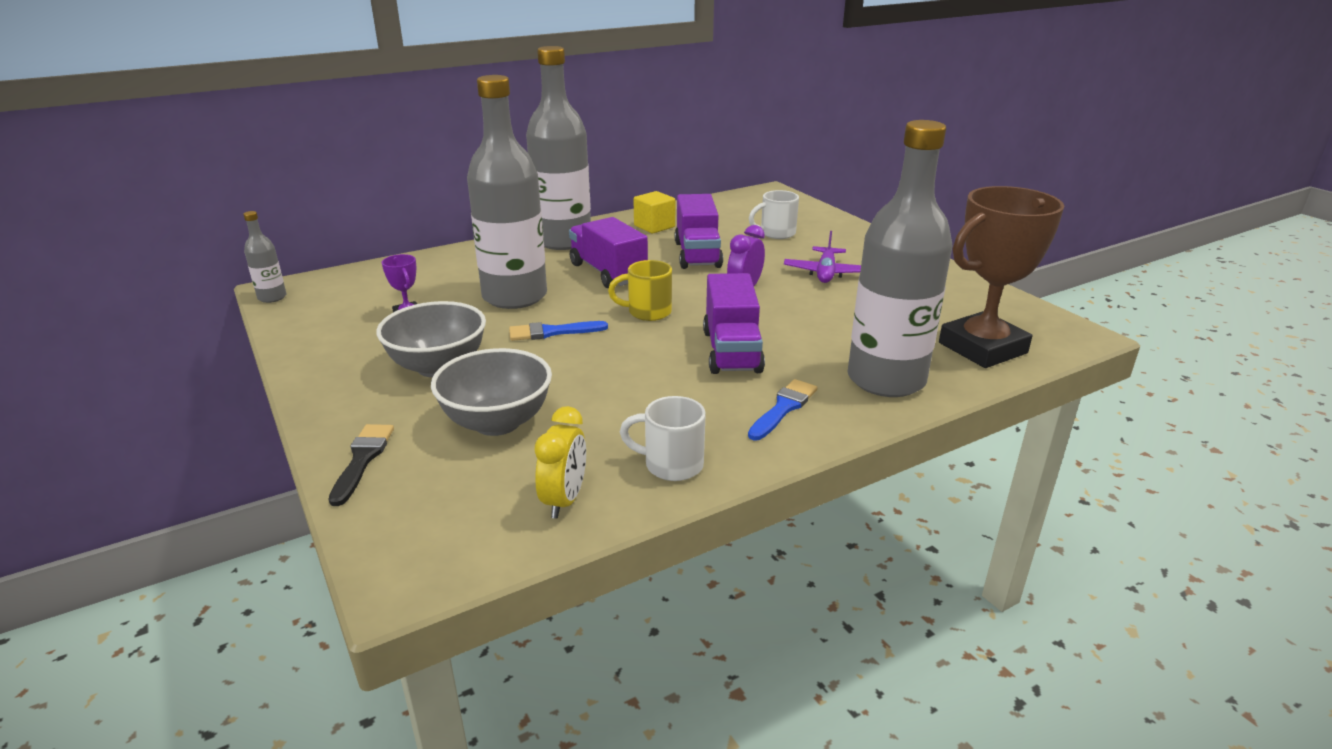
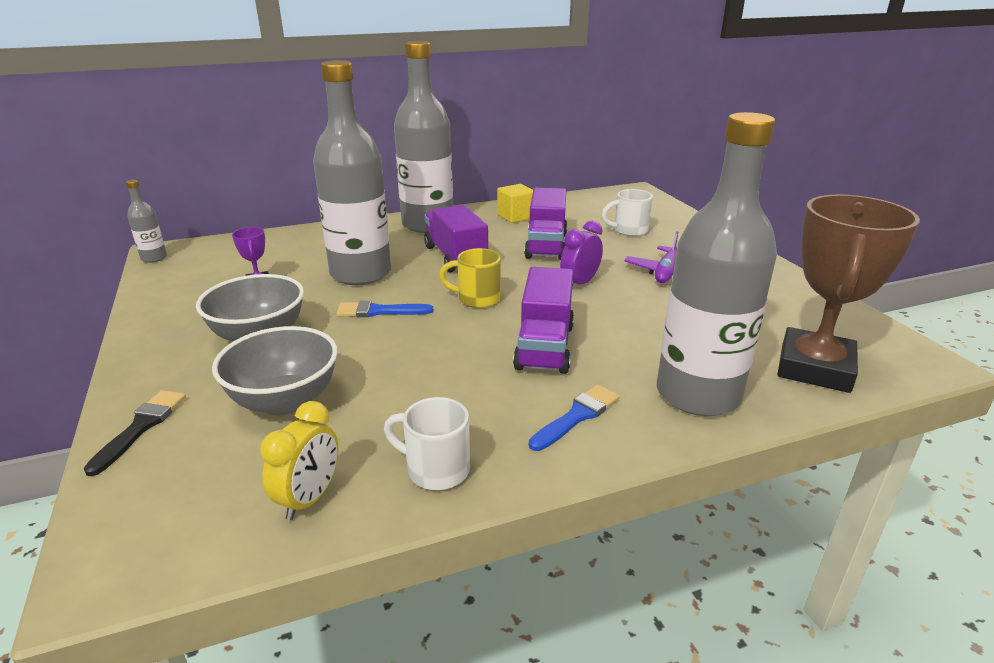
camera: 10 degrees right, 0 degrees up
(982, 348) = (814, 368): brown trophy -> brown trophy turned 45 degrees counterclockwise

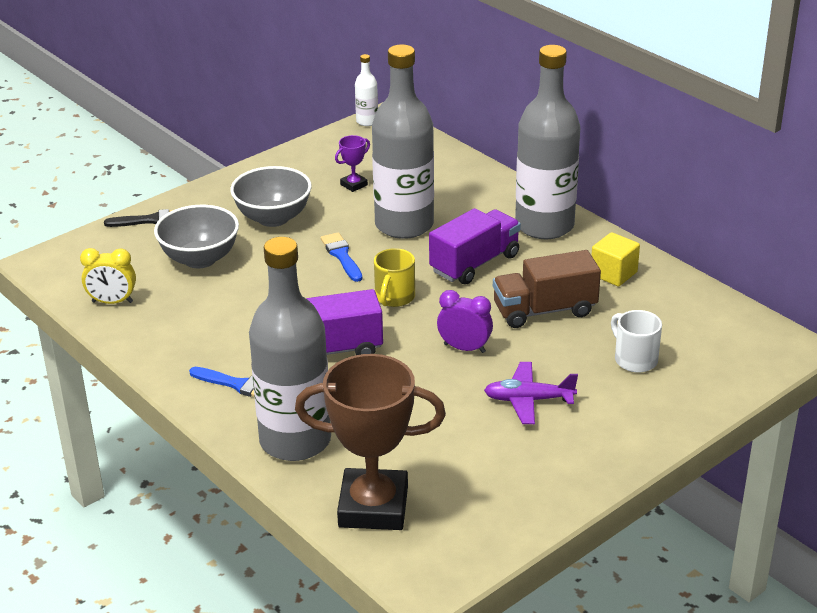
camera: 70 degrees right, 5 degrees up
(154, 258) = (367, 121): grey bottle -> white bottle
(436, 469) = (154, 339): white mug -> none
(477, 299) = (394, 297): yellow mug -> yellow mug turned 150 degrees counterclockwise
(546, 245) = (544, 310): purple truck -> brown truck

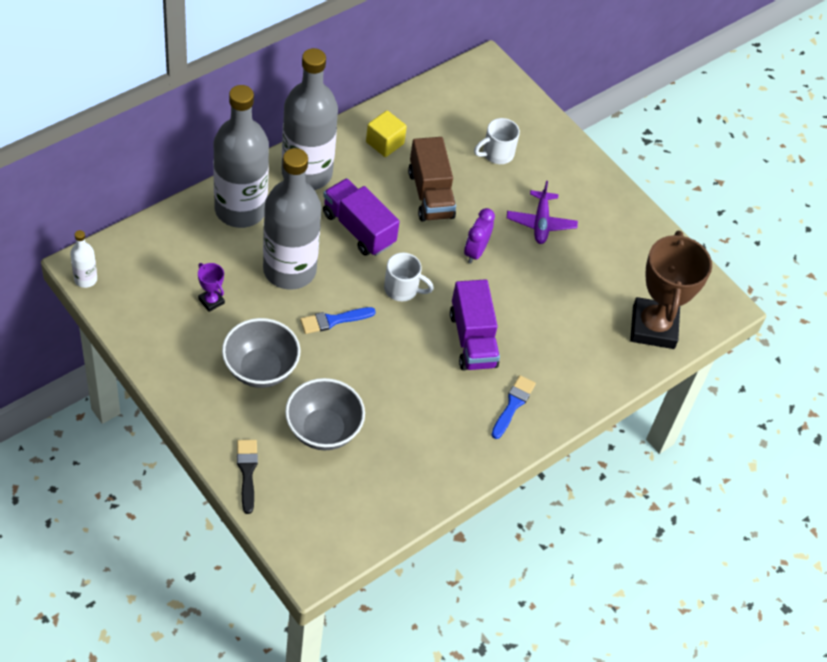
camera: 95 degrees left, 20 degrees up
(112, 302) = (386, 500): yellow clock -> none
(295, 440) = (582, 369): grey bottle -> grey bottle (240, 209)
(394, 297) = (402, 289): yellow mug -> white mug

